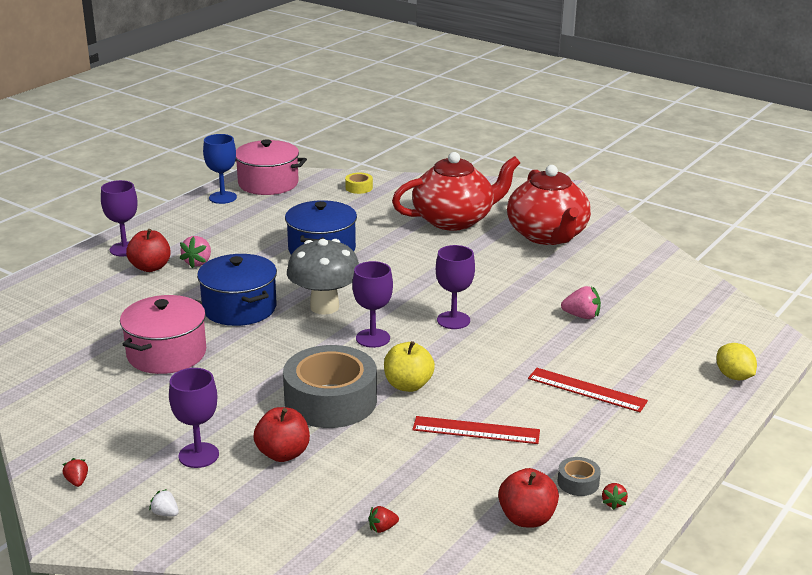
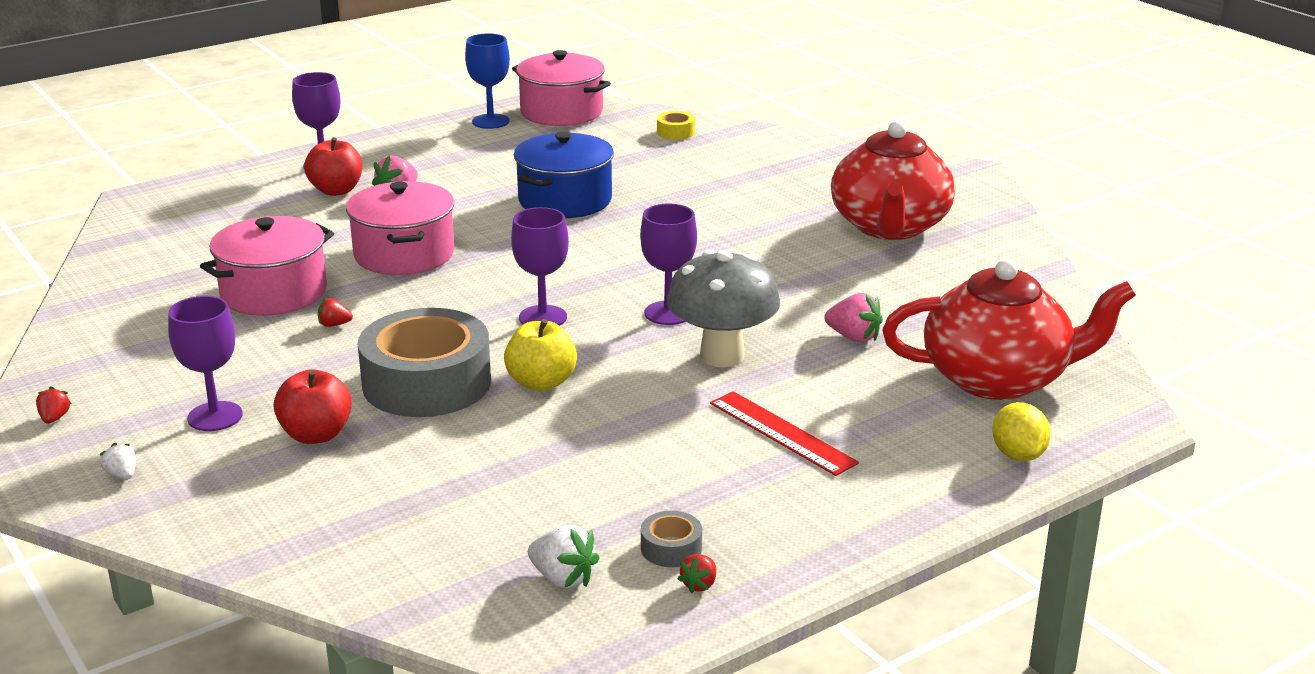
camera: 20 degrees right, 0 degrees up
(239, 308) = (404, 254): blue pot -> pink pot
(324, 307) = (511, 270): grey mushroom -> grey mushroom (722, 356)
(382, 528) = (365, 549): red strawberry -> red strawberry (334, 325)
(454, 220) = (773, 189): red teapot -> red teapot (998, 379)
(476, 430) = (585, 455): red ruler -> none
(527, 518) = (563, 578): red apple -> white strawberry

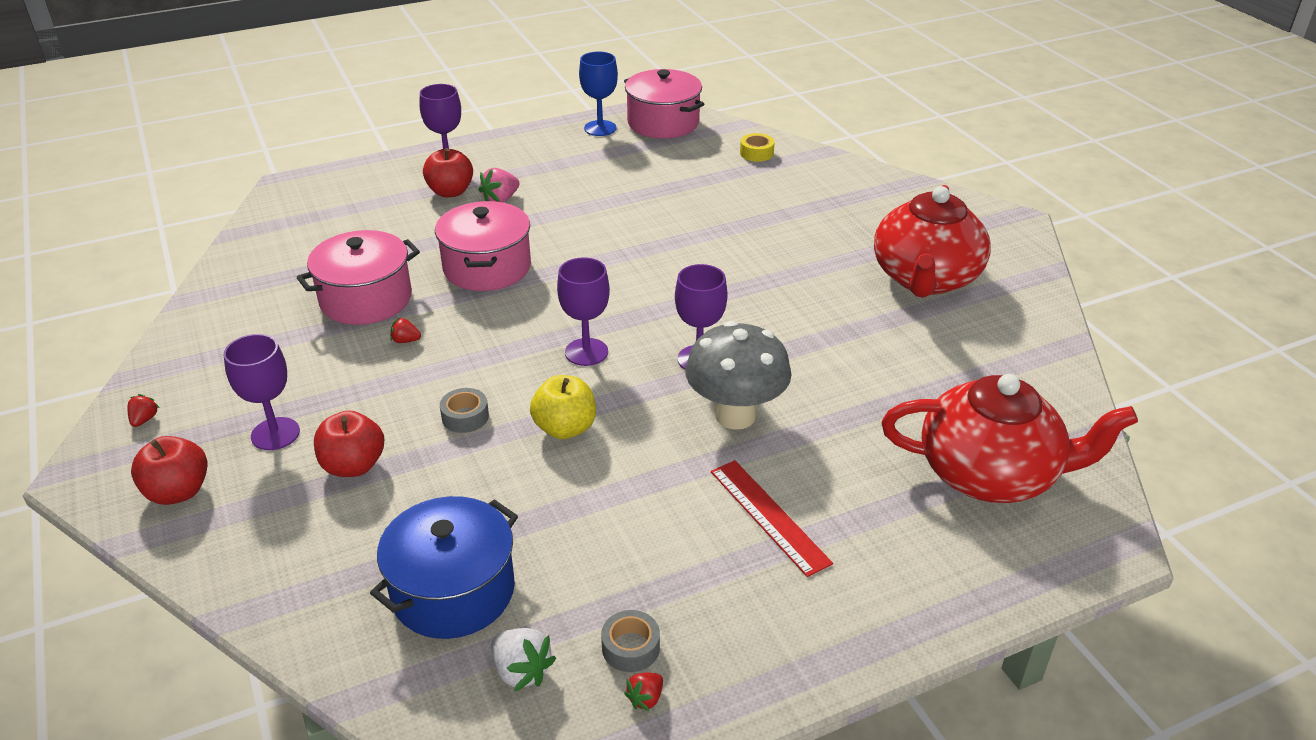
camera: 10 degrees right, 10 degrees up
(122, 475) = (178, 492): white strawberry -> red apple
(427, 383) = (465, 417): grey tape -> grey tape, size x0.41
(565, 200) = (641, 220): blue pot -> blue pot (453, 591)
(853, 337) = (862, 407): pink strawberry -> none
(1018, 455) = (990, 574): yellow lemon -> none

